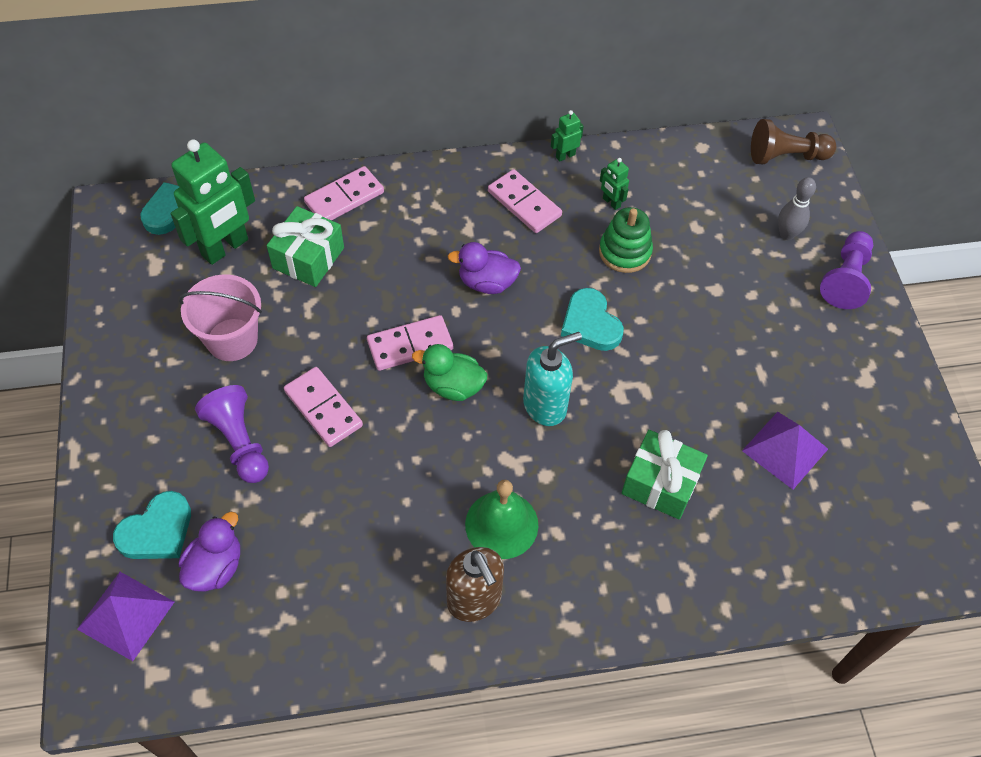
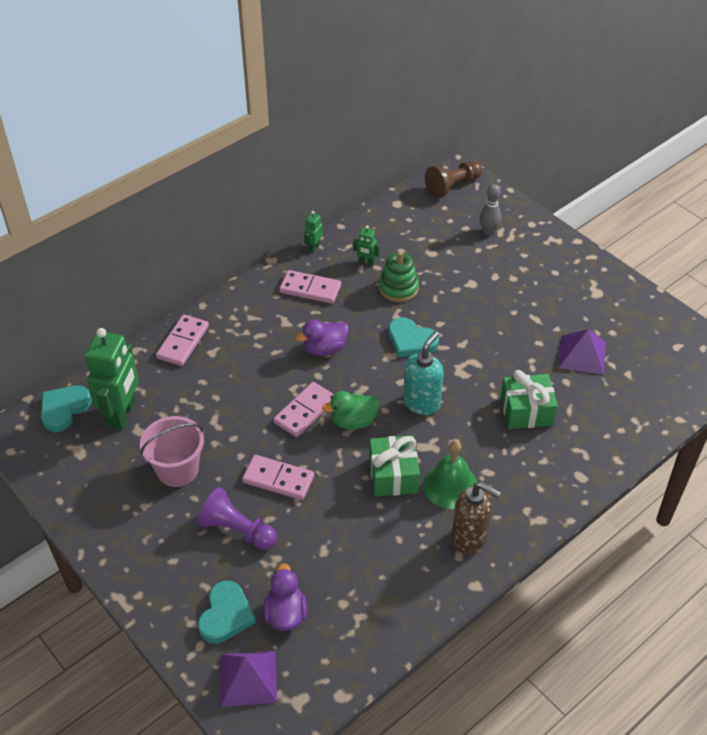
camera: 30 degrees left, 10 degrees down
(308, 258) = (189, 392): green gift -> green gift (393, 475)
(845, 279) = (542, 241): purple pawn -> none

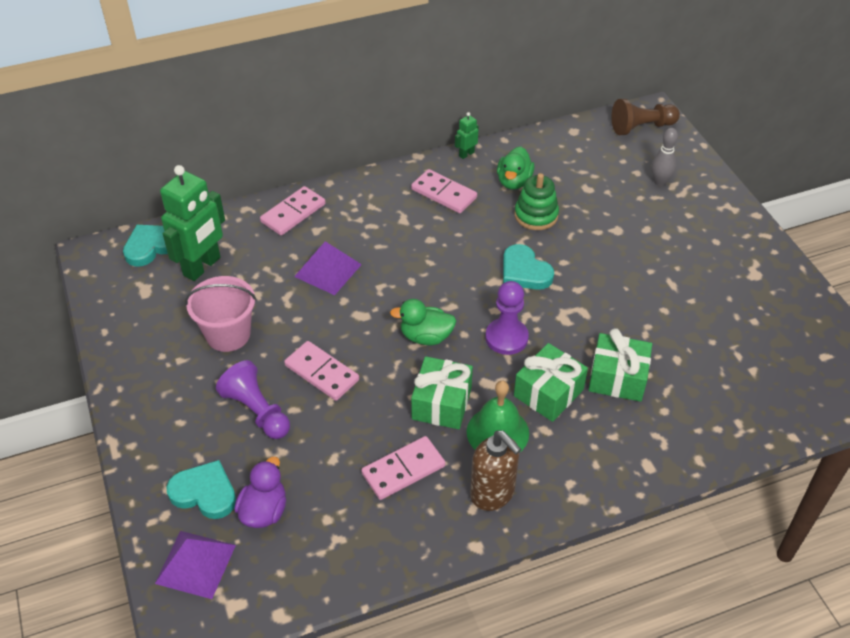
camera: 20 degrees right, 0 degrees up
(226, 615) = (204, 493): turquoise heart -> turquoise heart turned 105 degrees counterclockwise
(305, 411) = (381, 313): pink domino -> pink domino (403, 470)
(325, 349) = (430, 256): purple duck -> none
(366, 262) = (514, 181): green robot -> green duck
(422, 403) = (506, 338): turquoise soap dispenser -> purple pawn
(477, 440) = (548, 393): none -> green gift
(582, 354) = (708, 335): purple pyramid -> purple pyramid (328, 270)

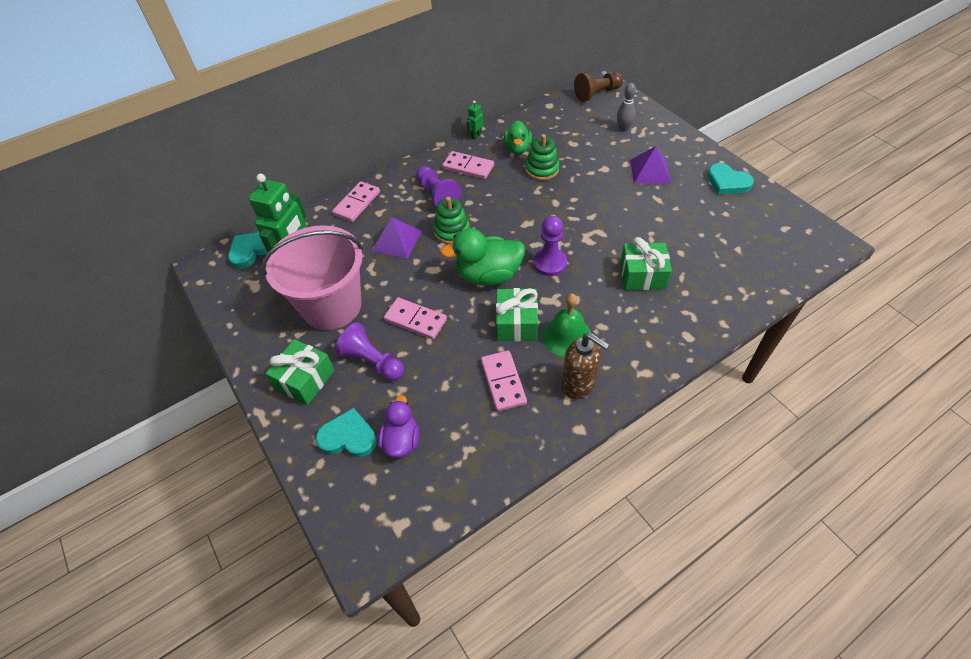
camera: 10 degrees left, 5 degrees up
(196, 564) = (357, 498): purple pyramid -> purple pyramid (650, 171)
(228, 334) = (332, 306): pink bucket -> pink bucket, size x1.66
(395, 222) = (437, 195): none -> purple pawn
(398, 272) = (452, 231): none -> green stacking toy
(403, 470) = (503, 382): pink domino -> pink domino turned 60 degrees counterclockwise
(426, 337) = (488, 275): green duck -> green duck, size x1.58
(524, 271) = (547, 212): turquoise heart -> turquoise heart (727, 182)
(548, 393) = (595, 297): green gift -> green gift (305, 379)

